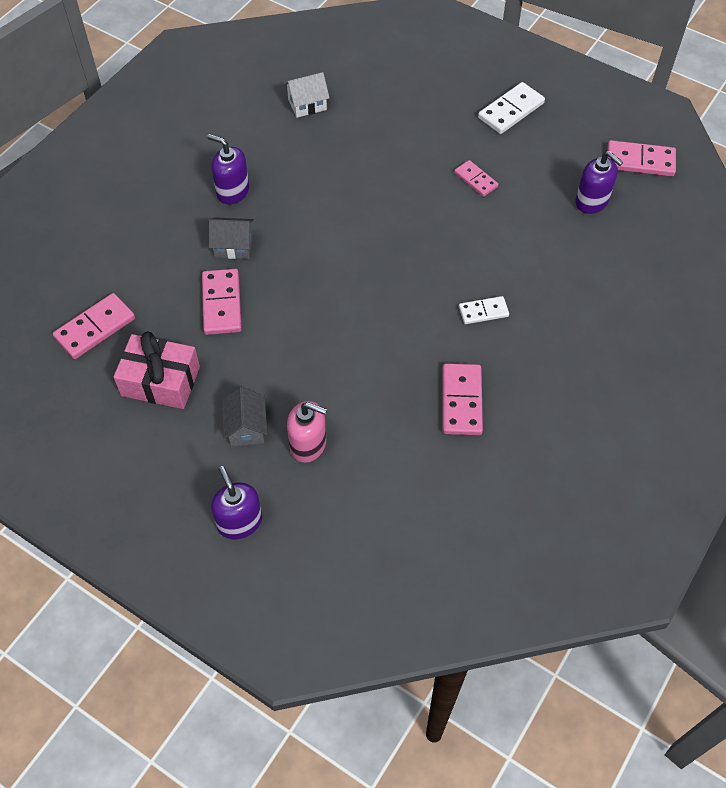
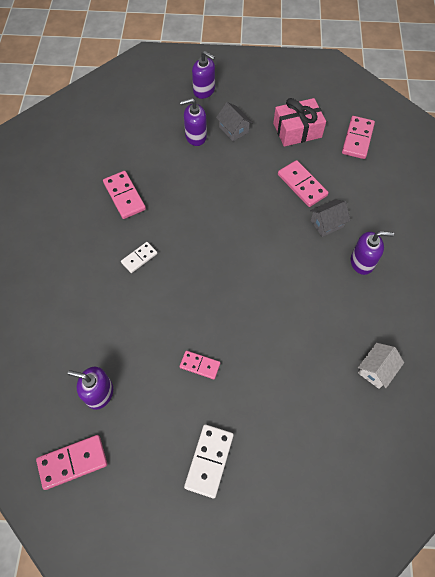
camera: 150 degrees right, 5 degrees up
(308, 444) = (195, 136): pink soap dispenser -> purple soap dispenser

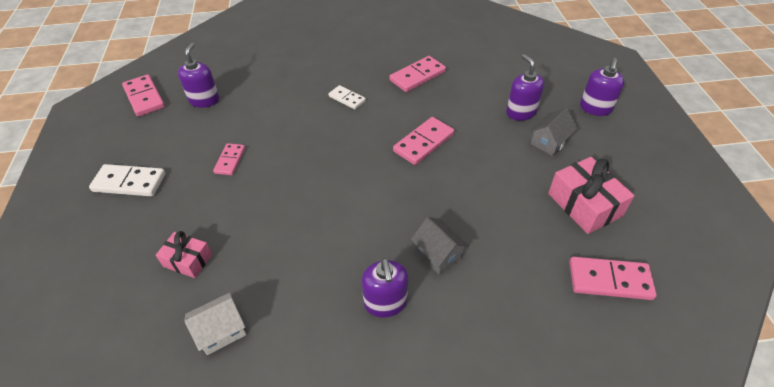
camera: 80 degrees right, 15 degrees down
(302, 185) = (492, 220): pink domino -> pink domino (423, 143)
(310, 398) = (188, 260): none -> pink gift
(376, 370) = (221, 331): white house -> white house turned 60 degrees counterclockwise

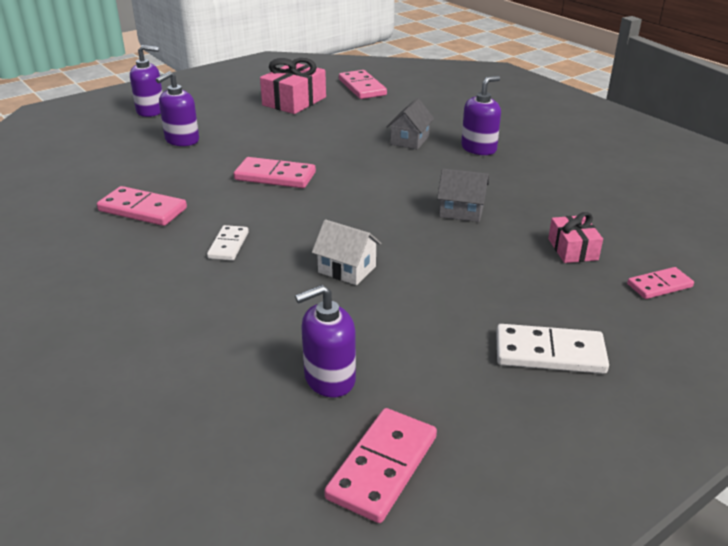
camera: 120 degrees left, 15 degrees down
(129, 182) = (549, 353): white domino -> white domino turned 60 degrees counterclockwise
(221, 331) = (597, 202): white house -> white house (347, 269)
(230, 160) = (424, 287): pink domino -> pink domino (659, 286)
(549, 142) = (222, 122): grey house -> grey house (461, 211)

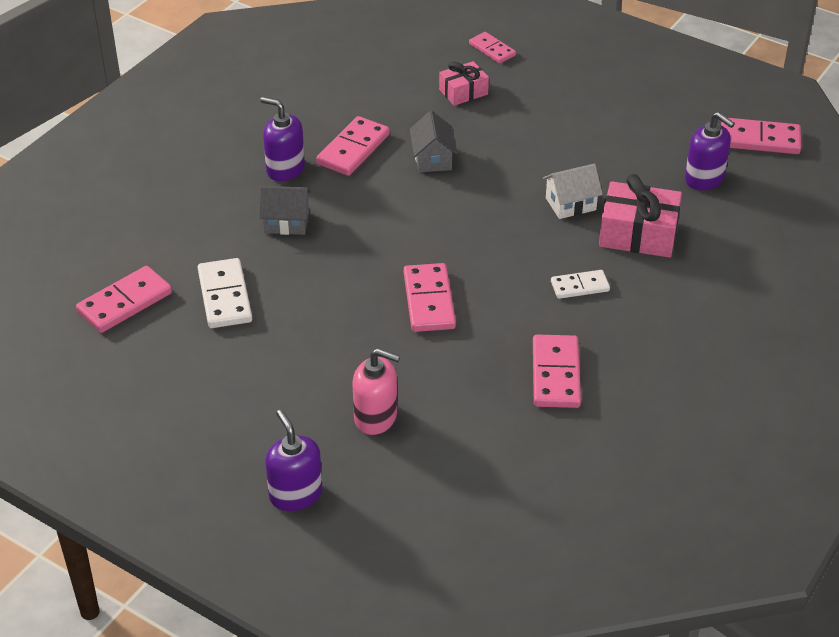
camera: 110 degrees left, 10 degrees up
(182, 140) = (376, 417): purple soap dispenser -> pink soap dispenser
(294, 101) = (202, 354): pink gift -> pink gift (638, 234)
(347, 269) = (570, 204): white house -> white house turned 60 degrees clockwise
(494, 178) = (353, 149): none -> pink domino
(549, 353) = (608, 91): white domino -> white domino (225, 296)

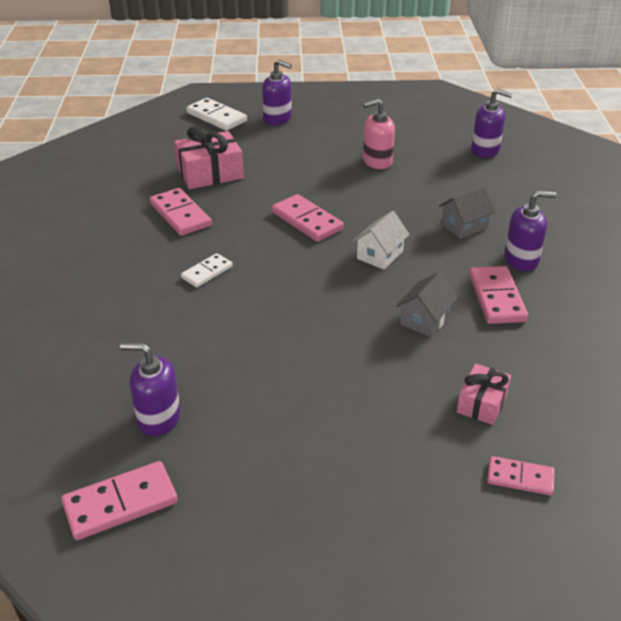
camera: 145 degrees right, 5 degrees down
(125, 303) = (485, 150): pink domino -> purple soap dispenser
(225, 296) = (436, 174): white domino -> white domino (216, 117)
(376, 417) = (272, 157): pink soap dispenser -> pink soap dispenser (377, 161)
(433, 159) = (425, 320): grey house -> grey house turned 75 degrees clockwise
(570, 204) = (268, 333): white house -> white house (380, 255)
(638, 234) = (188, 332): pink gift -> pink gift (210, 173)

